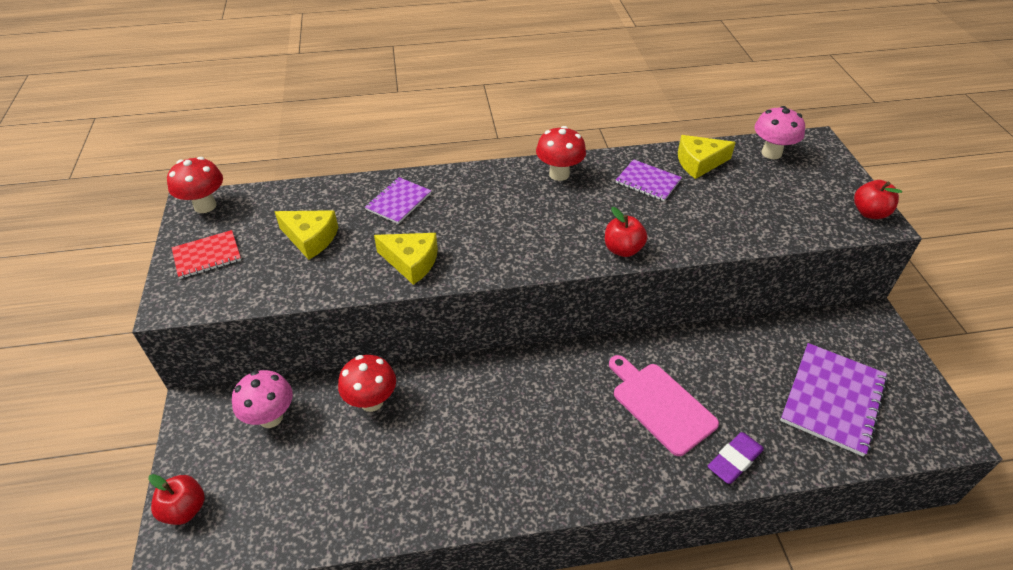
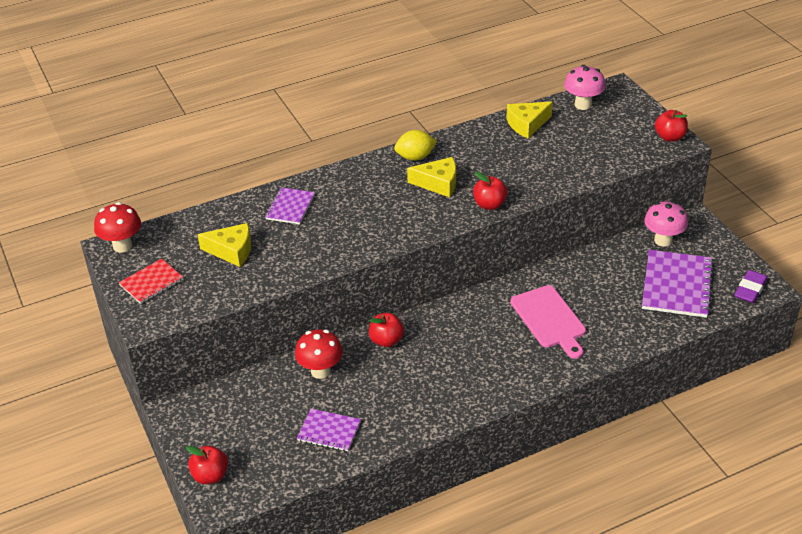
camera: 15 degrees left, 5 degrees down
(271, 417) = (243, 401): pink mushroom -> pink mushroom (663, 240)
(411, 262) = (326, 250): yellow cheese -> yellow cheese (438, 183)
(461, 381) = (386, 340): none -> red apple
(559, 174) = (415, 157): red mushroom -> yellow lemon
(648, 181) = (490, 148): purple notebook -> purple notebook (329, 431)
(660, 405) = (549, 319): pink cutting board -> pink cutting board turned 150 degrees counterclockwise
(734, 460) = (615, 342): purple eraser -> purple eraser (750, 289)

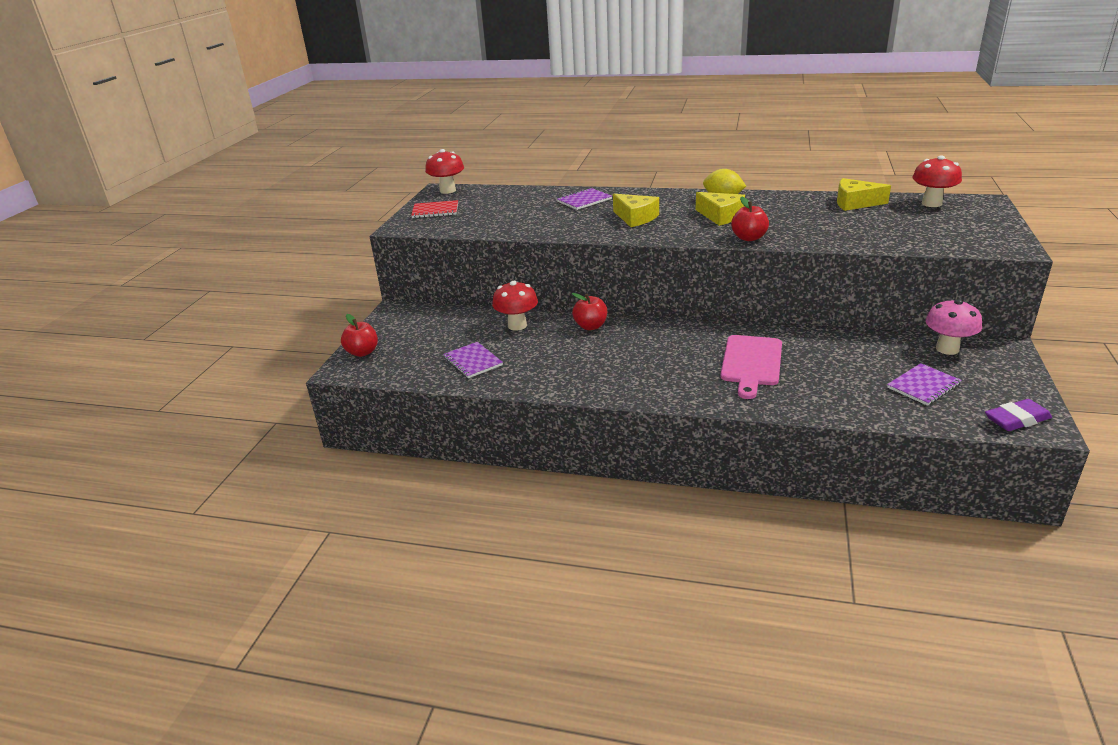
camera: 40 degrees right, 10 degrees down
(232, 251) = (509, 210): yellow cheese -> yellow cheese (635, 218)
(583, 105) = (931, 203): pink mushroom -> red mushroom
(669, 137) = (1007, 242): red apple -> none
(677, 285) = (923, 386): purple notebook -> purple notebook, size x0.57

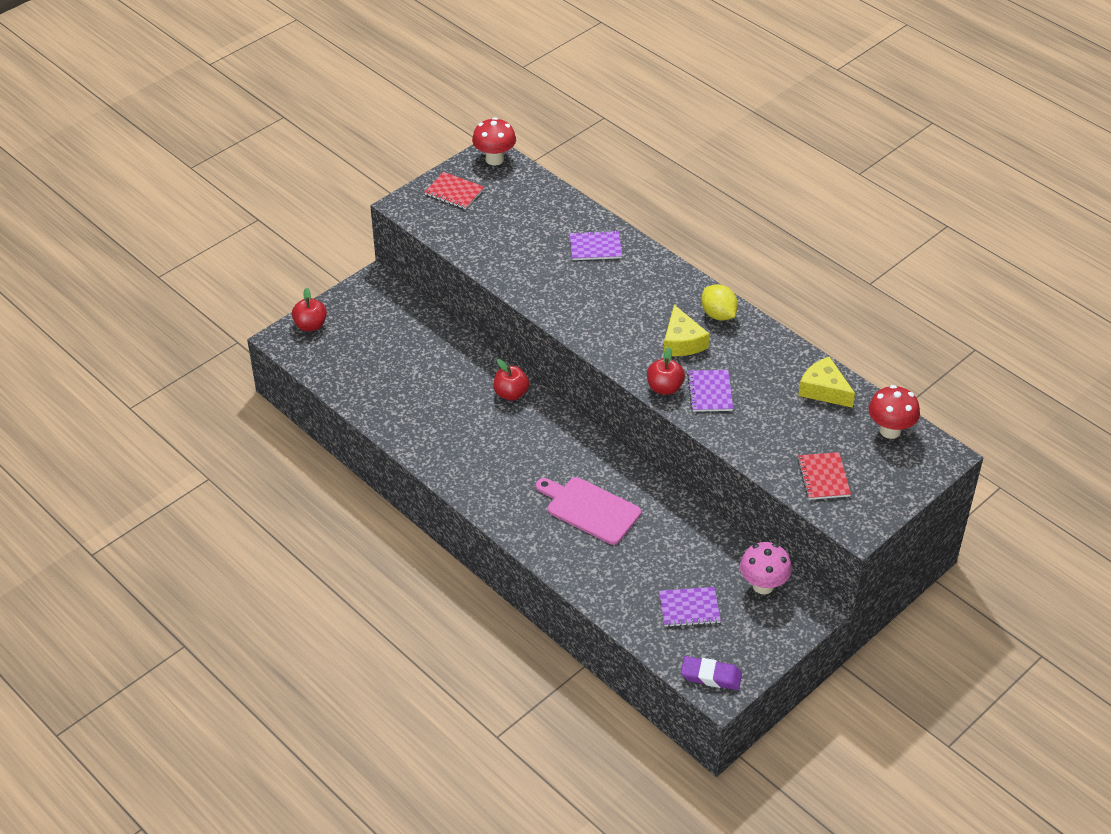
camera: 30 degrees right, 15 degrees up
(473, 361) = (383, 384): purple notebook -> purple notebook (710, 392)
(517, 325) = (454, 359): red mushroom -> none
(635, 218) = (608, 302): yellow cheese -> none
(751, 363) = (589, 509): pink cutting board -> pink cutting board turned 75 degrees clockwise
(939, 236) = (823, 477): none -> red notebook

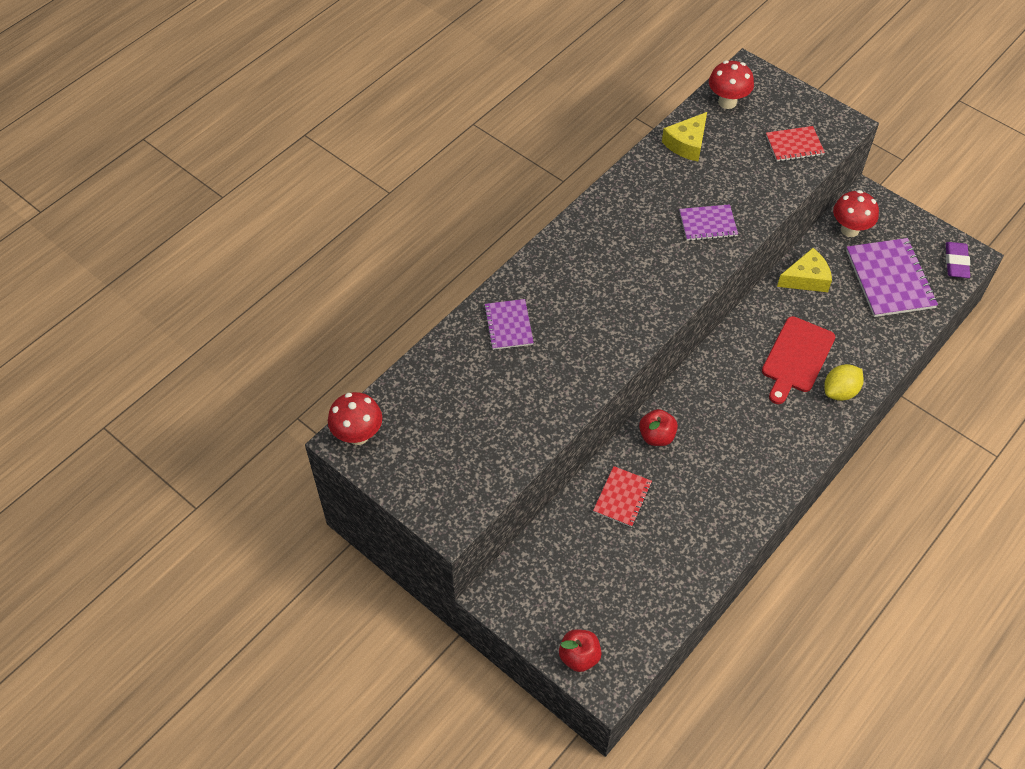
camera: 95 degrees left, 10 degrees up
(454, 192) = (422, 471): red notebook -> red notebook (622, 497)
(589, 509) = (796, 358): pink cutting board -> red cutting board
(664, 388) = (710, 258): red apple -> none
(682, 342) = (643, 247): yellow cheese -> yellow cheese (806, 278)
(689, 608) = (890, 279): purple notebook -> purple notebook, size x1.75
(718, 314) = (599, 220): yellow lemon -> yellow lemon (840, 391)
(763, 585) = (850, 229): pink mushroom -> red mushroom

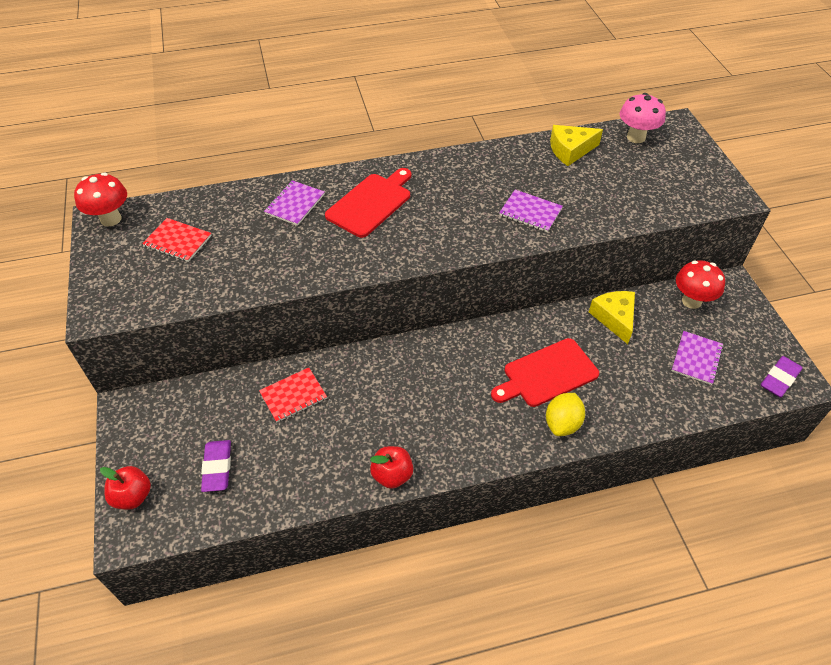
camera: 35 degrees right, 5 degrees down
(572, 287) = (371, 203): none -> red cutting board
(622, 591) = (217, 468): none -> purple eraser
(656, 436) = (367, 366): red apple -> red apple (392, 475)
(727, 102) = (636, 137): red mushroom -> pink mushroom
(794, 145) = (668, 191): red notebook -> red notebook (178, 241)
(806, 278) = (614, 318): yellow cheese -> yellow cheese turned 120 degrees counterclockwise
(840, 391) = (562, 423): yellow lemon -> yellow lemon turned 60 degrees counterclockwise
(890, 279) = (696, 358): purple notebook -> purple notebook, size x0.57

